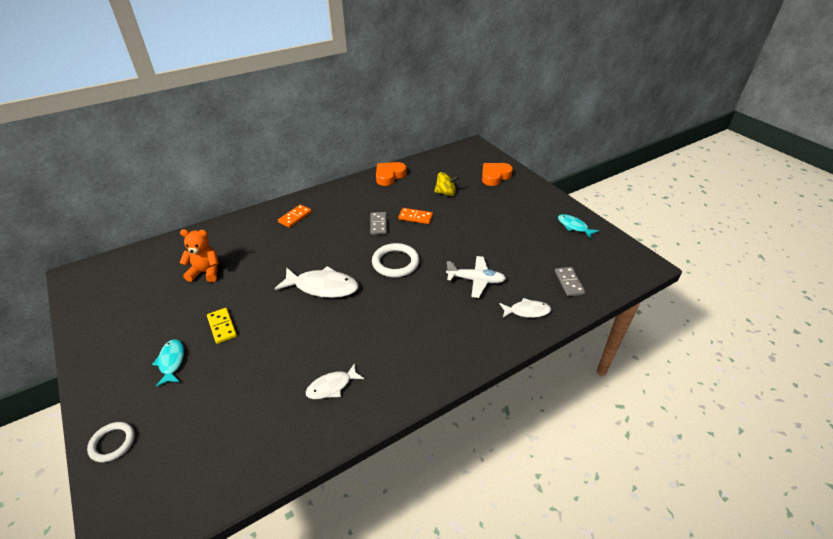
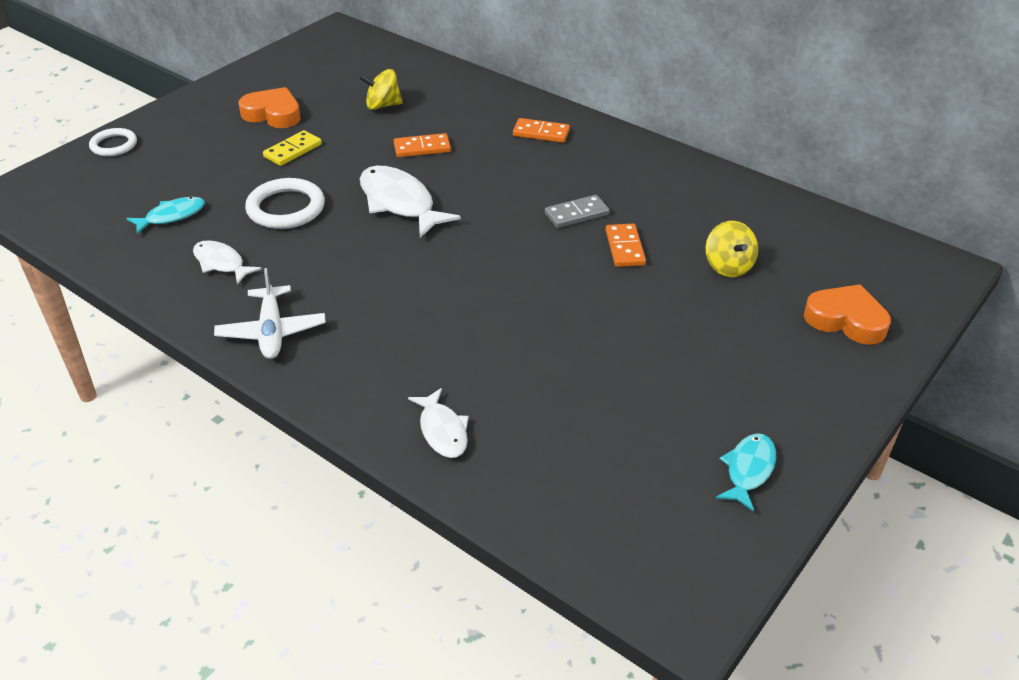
camera: 70 degrees right, 0 degrees up
(171, 362) = (227, 138): turquoise fish -> turquoise fish (172, 216)
(206, 272) = (382, 105): orange teddy bear -> yellow spinning top
(271, 265) = (422, 148): none -> orange domino
(322, 287) = (399, 203): white fish -> white fish turned 150 degrees clockwise
(389, 176) = (728, 189): orange heart -> orange heart (273, 114)
(395, 263) = (490, 255): white ring -> white ring (286, 208)
(475, 280) = (493, 353): white plane -> white plane (271, 331)
(569, 283) = (550, 481): grey domino -> none

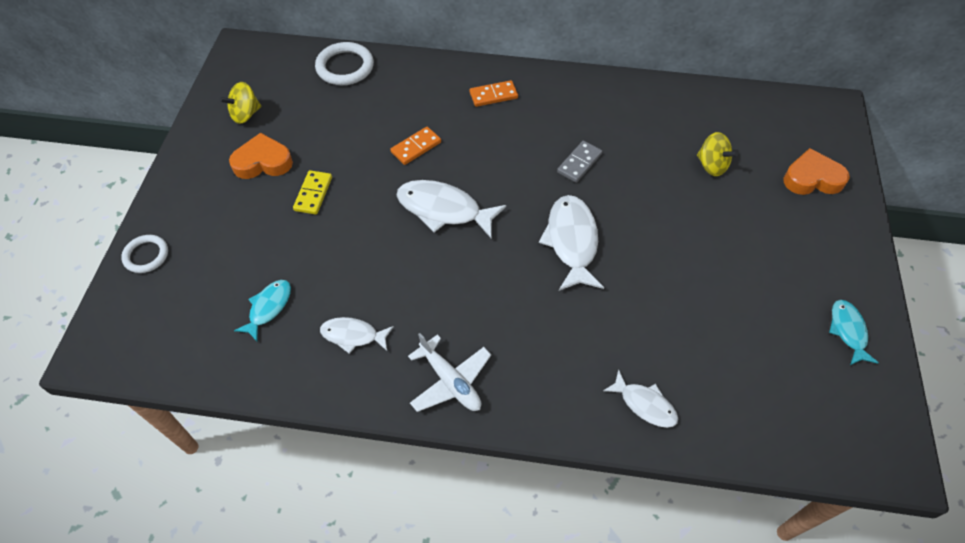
camera: 30 degrees left, 15 degrees up
(286, 208) = (358, 255): white ring -> white ring (345, 67)
(382, 105) = (348, 116): yellow spinning top -> yellow spinning top (245, 114)
(502, 272) = (571, 241): none -> white fish
(624, 248) = (635, 180): orange domino -> none

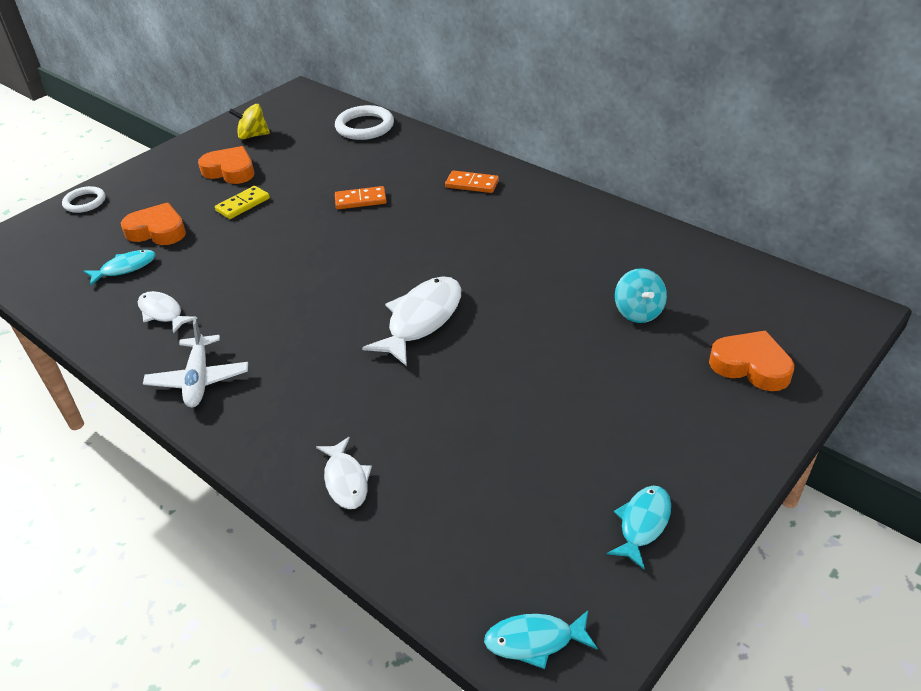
camera: 35 degrees right, 15 degrees down
(258, 255) = (157, 231): none -> orange heart
(444, 210) = (333, 253): white fish -> none
(579, 163) = (497, 262): grey domino -> none
(711, 165) = (638, 312): yellow spinning top -> turquoise spinning top
(859, 448) = (534, 641): none -> turquoise fish

